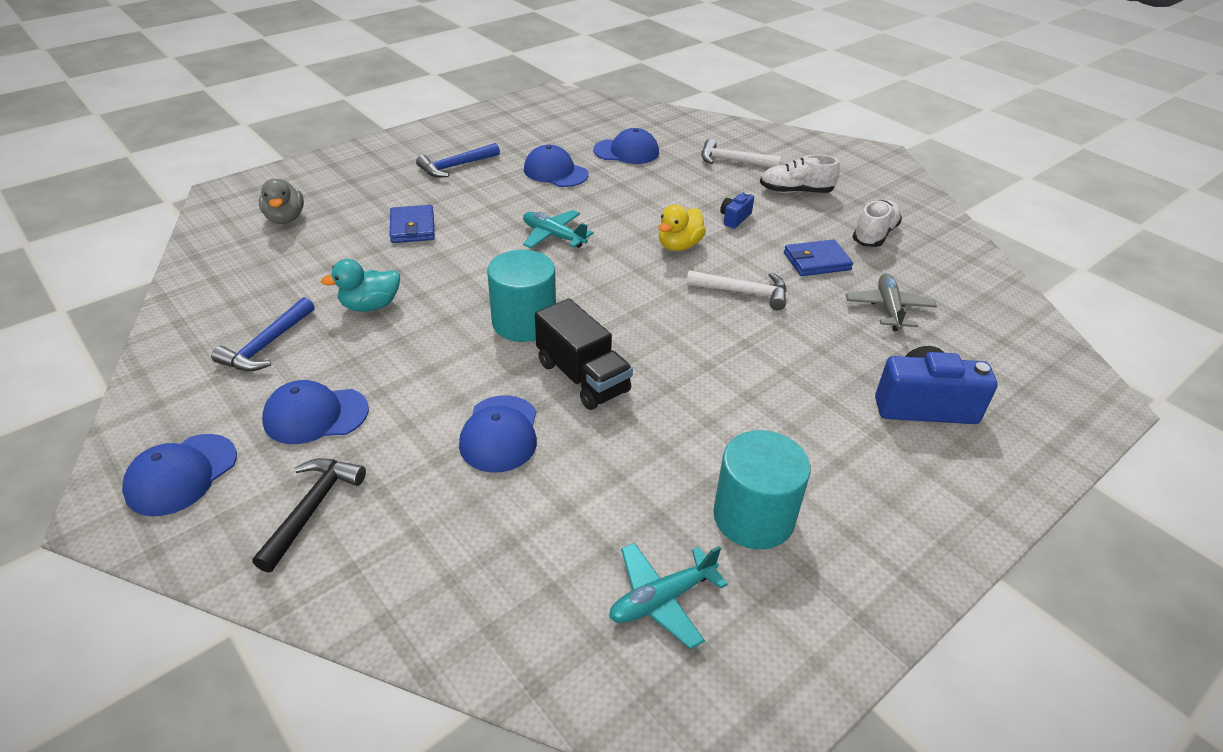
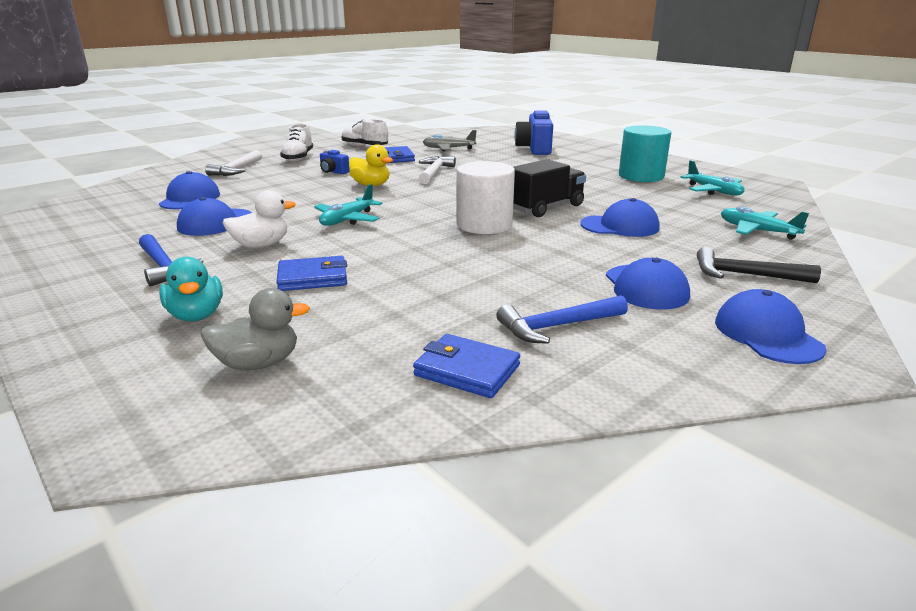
camera: 90 degrees left, 15 degrees down
(181, 474) = (767, 334): blue cap -> blue cap turned 135 degrees counterclockwise
(228, 296) = (467, 370): none -> blue wallet
(267, 345) = (557, 326): blue hammer -> blue hammer turned 135 degrees clockwise
(370, 306) = (472, 283): turquoise duck -> turquoise duck (196, 315)
(451, 584) = (757, 231): none -> turquoise plane
(493, 199) = (261, 245): none -> white duck
(524, 322) = (484, 225): turquoise cylinder -> white cylinder

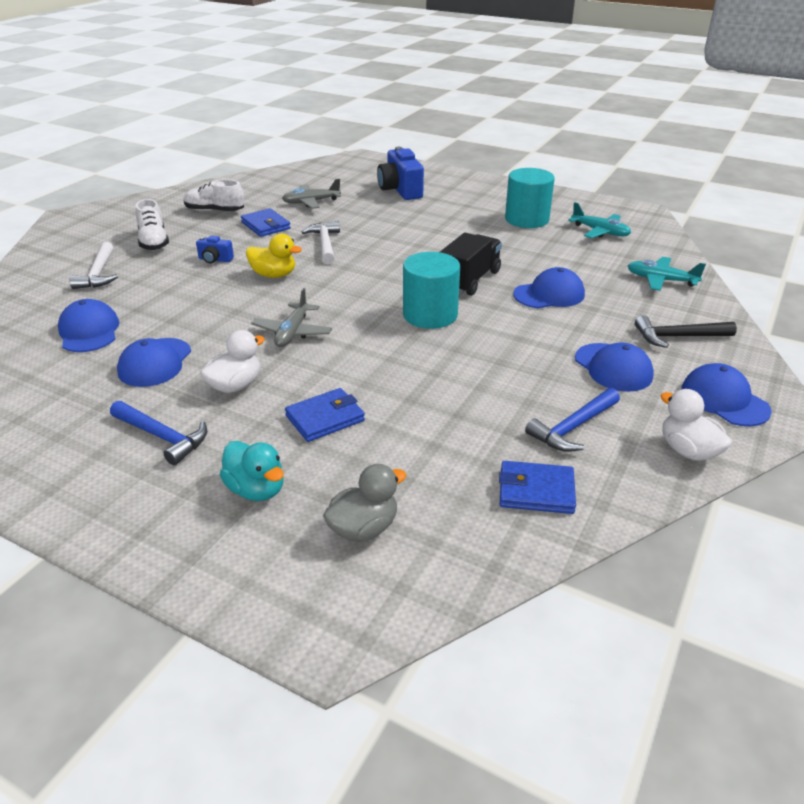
camera: 20 degrees left, 10 degrees up
(347, 220) = (292, 332): turquoise plane -> grey plane
(484, 225) = (430, 315): white cylinder -> turquoise cylinder
(684, 371) = (688, 451): none -> white duck

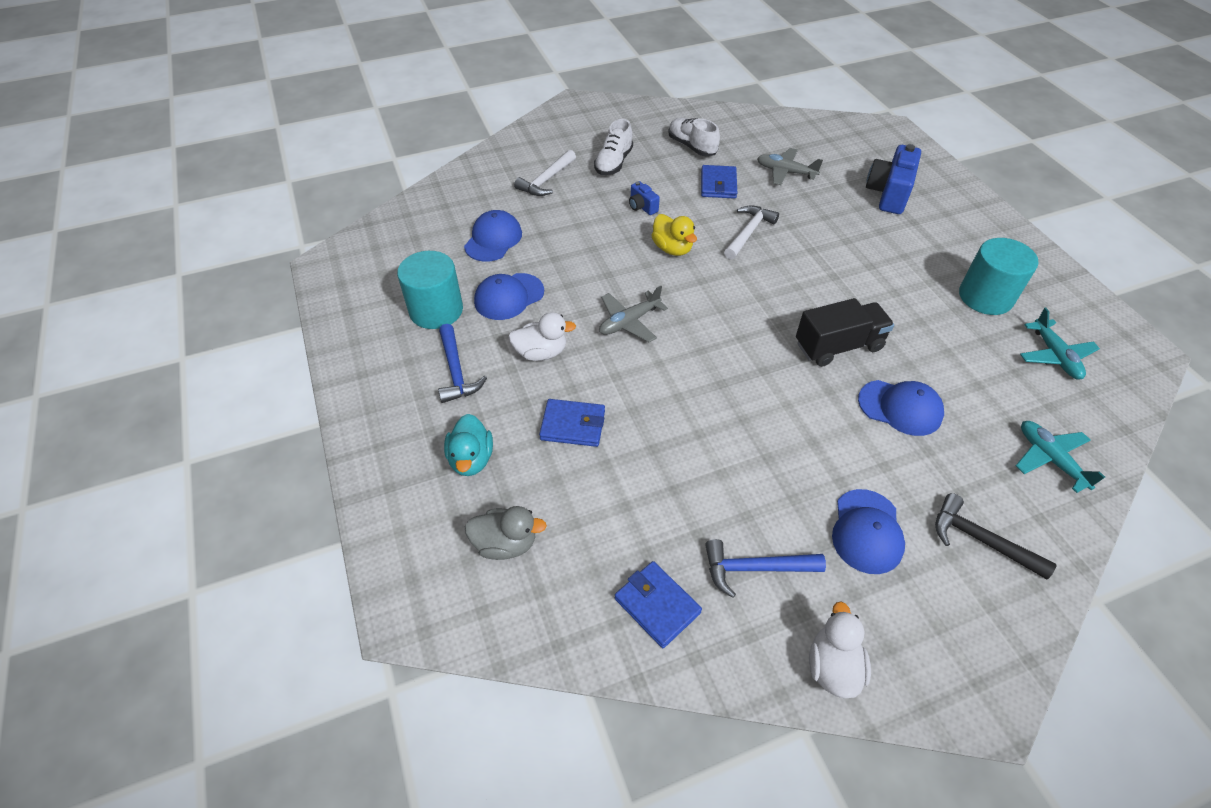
camera: 40 degrees right, 15 degrees up
(430, 315) = (759, 367): turquoise cylinder -> turquoise cylinder (436, 310)
(724, 400) = (939, 642): blue cap -> none

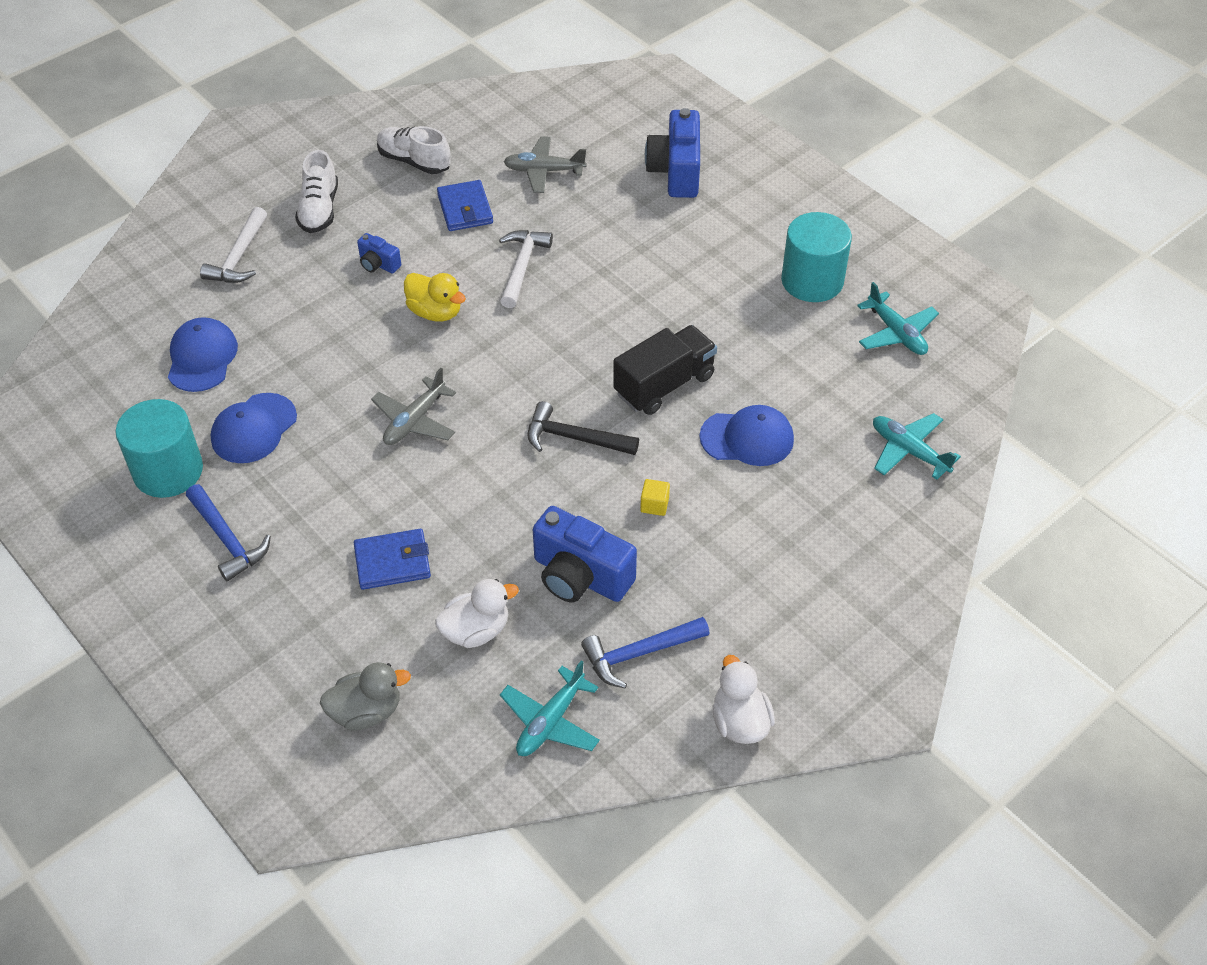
camera: 20 degrees left, 0 degrees up
(471, 459) = (289, 634): turquoise duck -> none
(541, 352) = (322, 488): white duck -> white duck (476, 630)
(657, 605) = (550, 721): blue wallet -> turquoise plane
(722, 483) = (580, 576): none -> blue camera
(804, 441) = (654, 505): none -> yellow cube
(867, 531) = (742, 581): blue cap -> none
(980, 540) = (855, 556): black hammer -> black hammer (574, 438)

